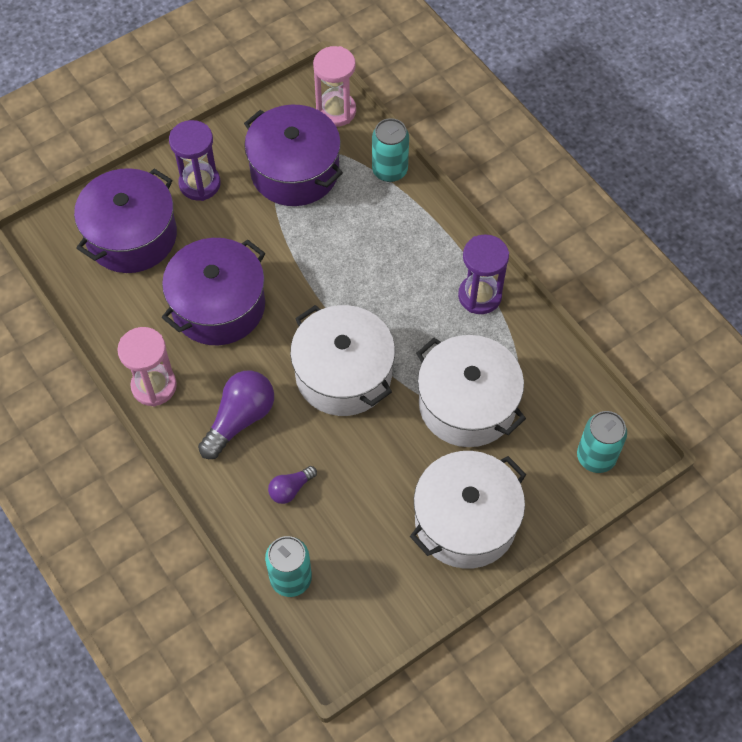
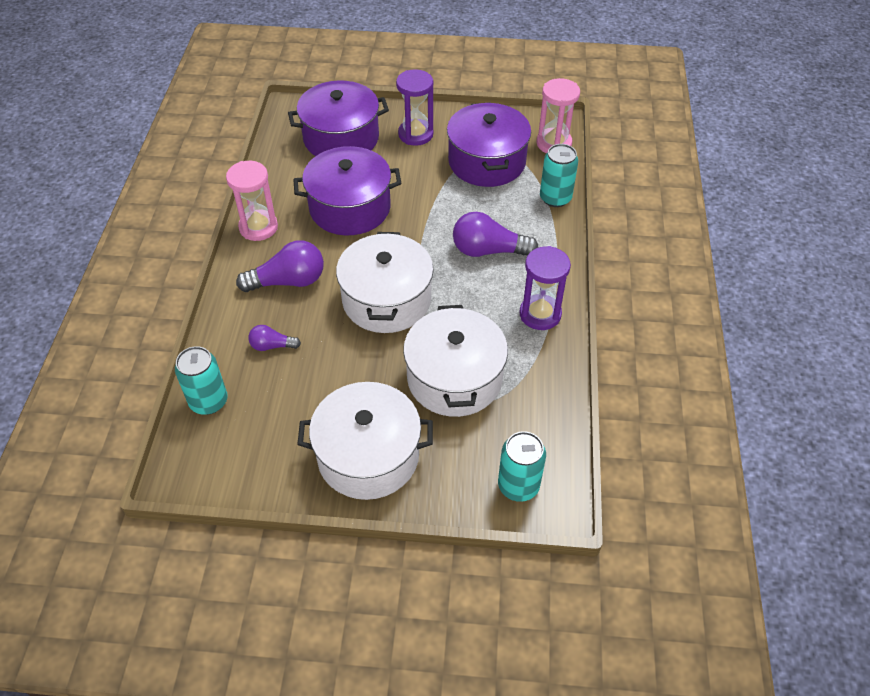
camera: 40 degrees right, 10 degrees down
(382, 264) = (488, 250): none -> purple light bulb

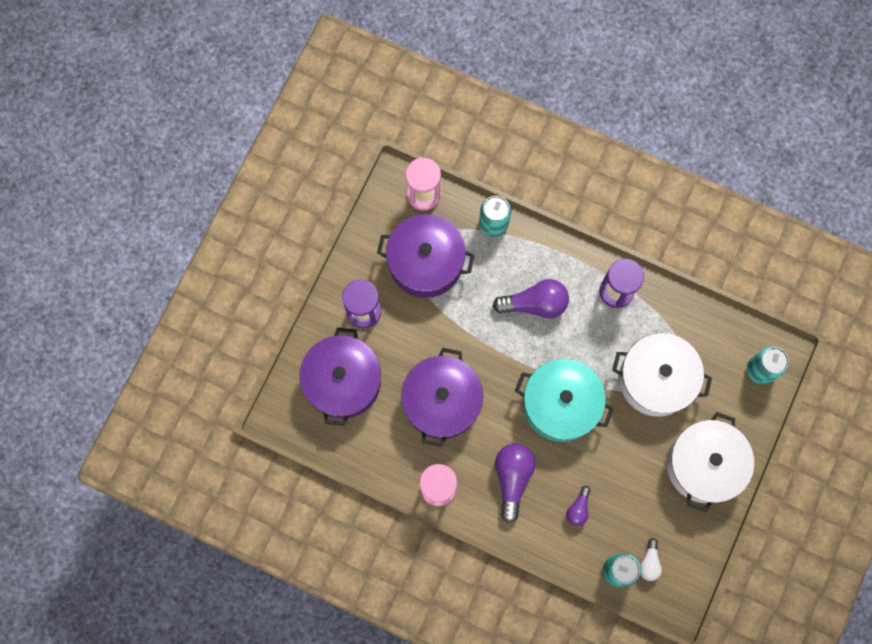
camera: 70 degrees left, 25 degrees up
(226, 431) = (649, 562): none -> white light bulb
(386, 300) = (560, 404): white pot -> turquoise pot
(488, 250) = (535, 304): purple light bulb -> purple light bulb turned 120 degrees counterclockwise

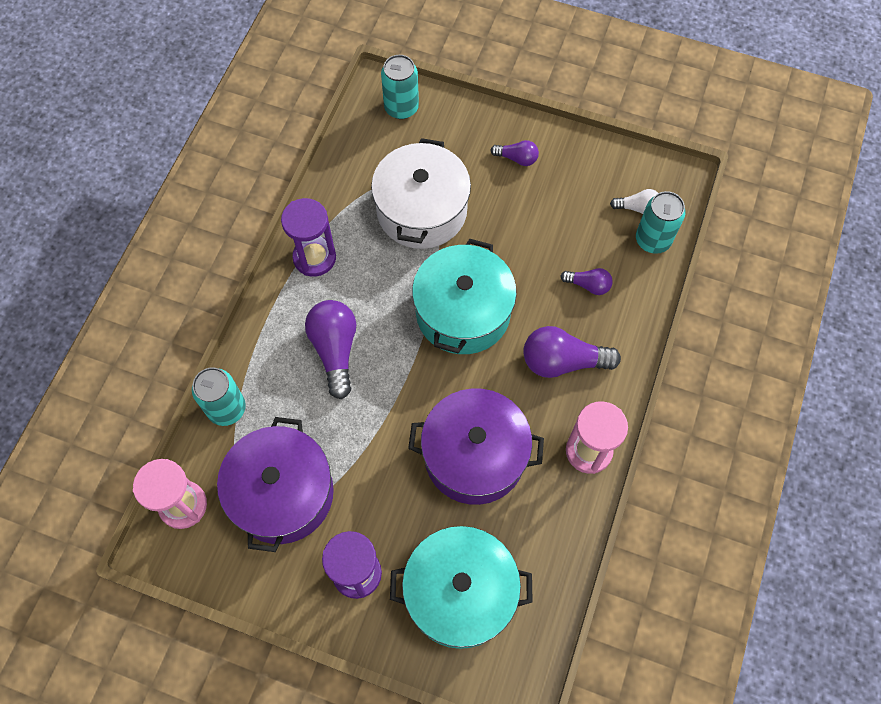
camera: 95 degrees left, 10 degrees down
(343, 381) = (460, 593): purple pot -> turquoise pot
(704, 465) = (517, 158): white pot -> purple light bulb

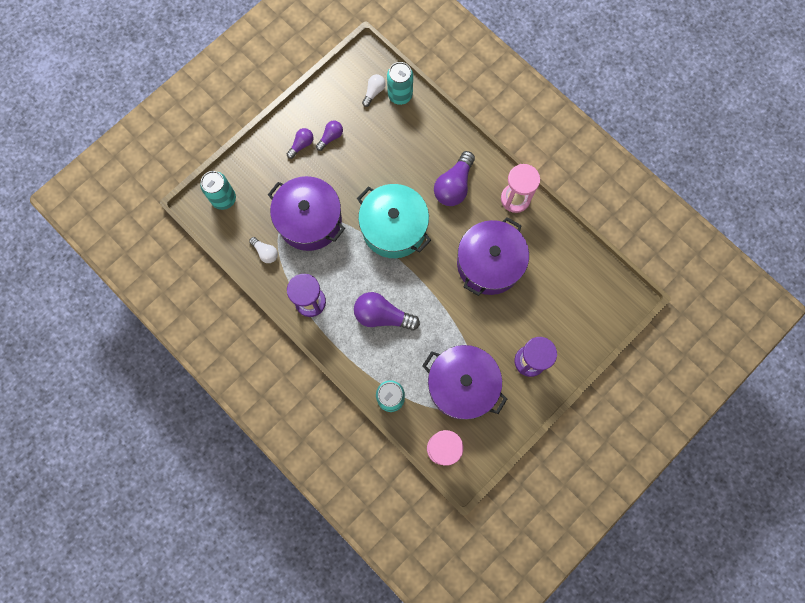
camera: 65 degrees left, 10 degrees up
(355, 181) = (265, 252): none -> white light bulb
(422, 210) = (309, 220): white pot -> purple pot
(460, 593) = (565, 308): turquoise pot -> none
(588, 285) = (412, 147): purple light bulb -> purple light bulb (331, 137)

